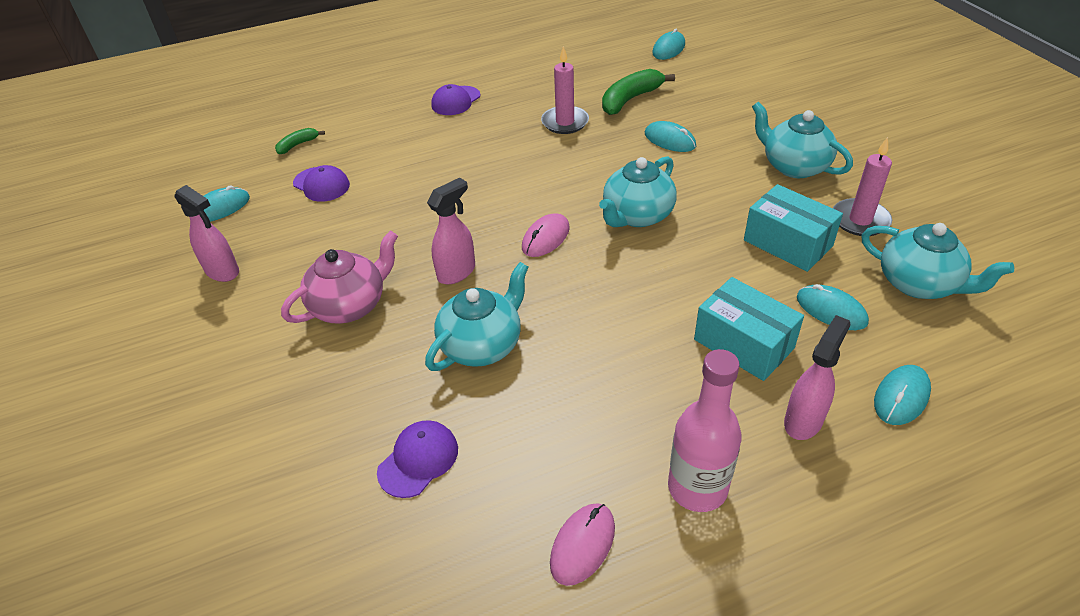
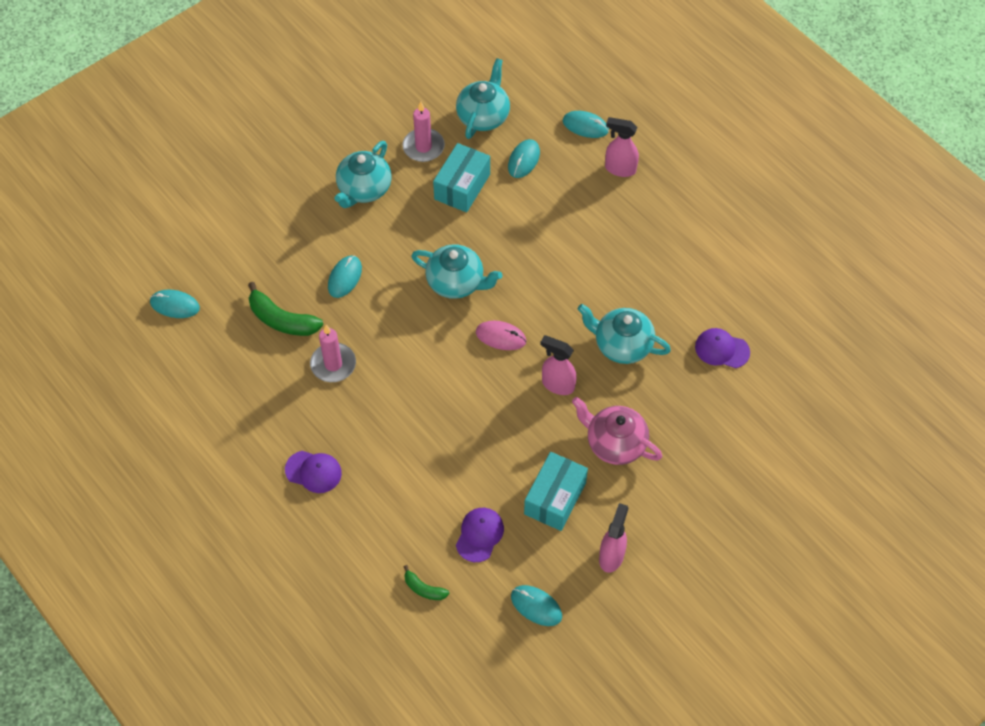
camera: 110 degrees left, 15 degrees up
(582, 545) = (739, 256): pink mouse -> none
(697, 488) = (684, 212): pink bottle -> none
(743, 344) = (569, 202): turquoise box -> turquoise box (555, 498)

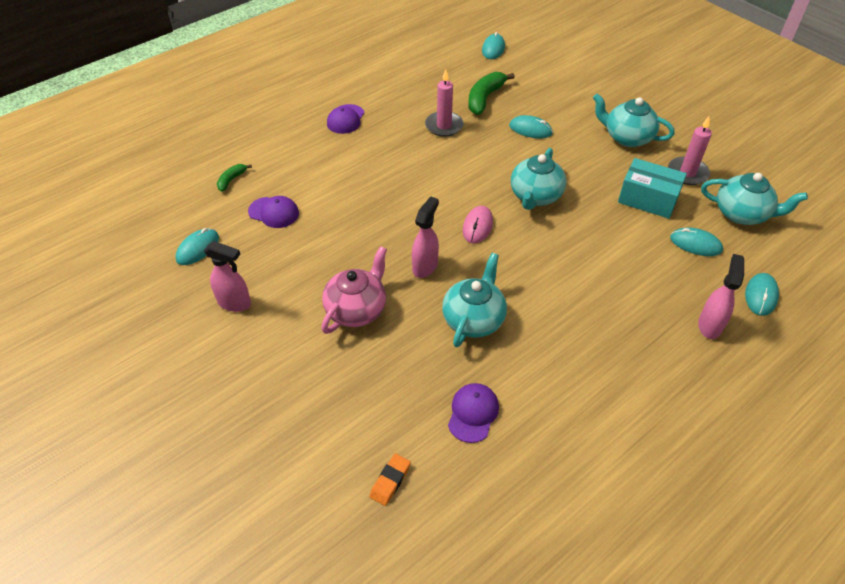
camera: 90 degrees right, 10 degrees down
(555, 498) = (302, 263): turquoise box -> none
(789, 410) = (390, 481): none -> orange eraser

